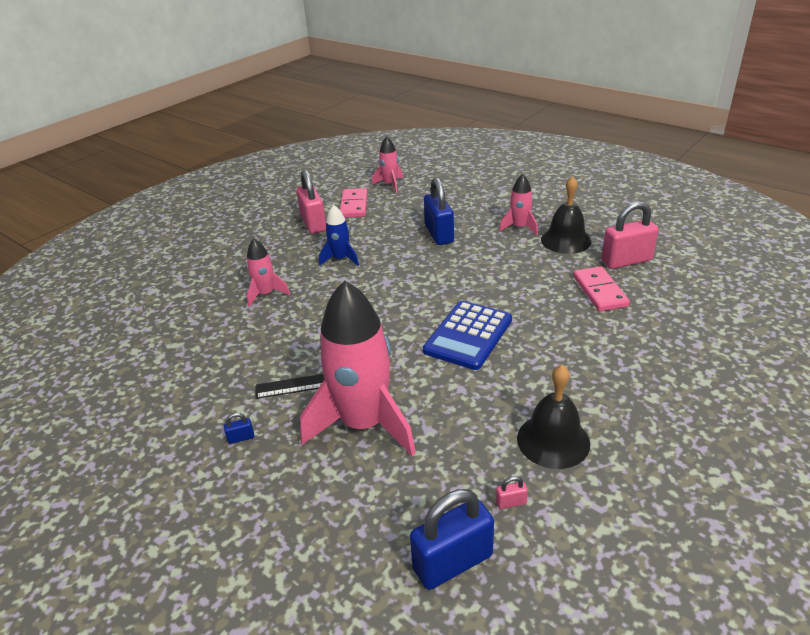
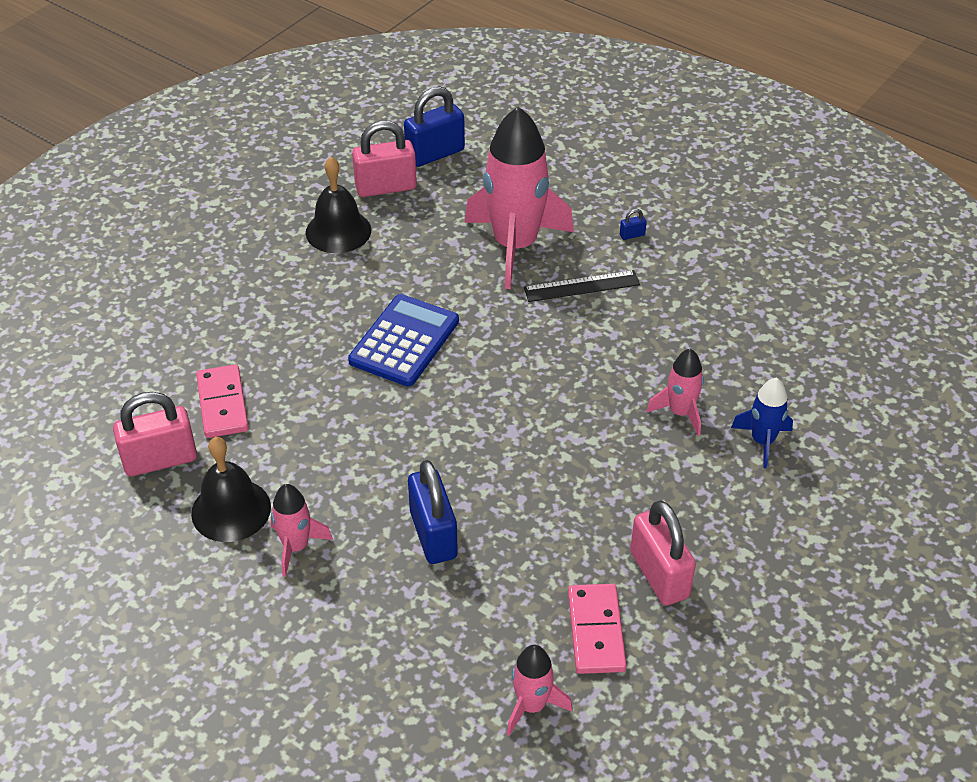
camera: 175 degrees right, 10 degrees up
(341, 259) = (589, 480): blue rocket -> blue rocket (762, 441)
(511, 502) = (386, 187): pink padlock -> pink padlock, size x2.49

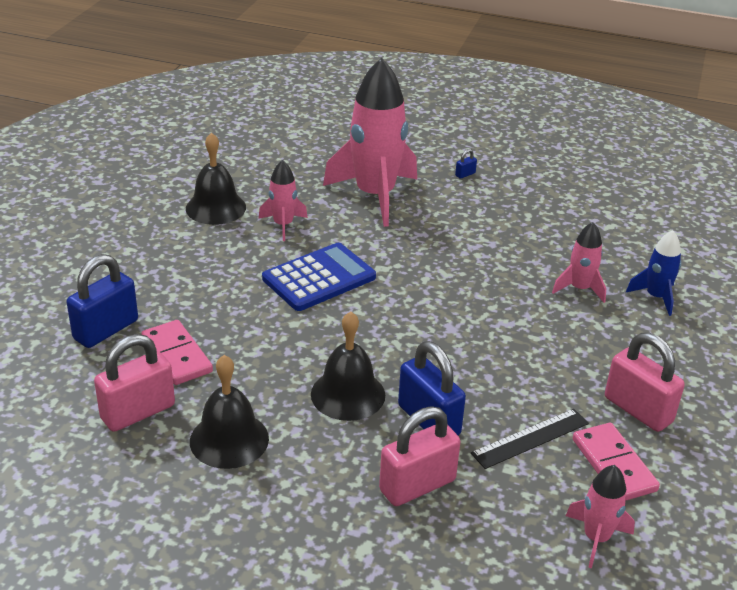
camera: 20 degrees left, 10 degrees down
(296, 546) = (308, 457): pink rocket -> pink rocket (283, 225)
(367, 486) = (348, 394): none -> black bell
(386, 187) = (241, 171): pink padlock -> pink padlock (417, 485)
(404, 341) = (319, 278): blue calculator -> blue calculator turned 45 degrees clockwise
(435, 154) = (270, 142): blue padlock -> blue padlock (106, 330)
(581, 286) = (446, 215): black ruler -> black ruler (530, 438)

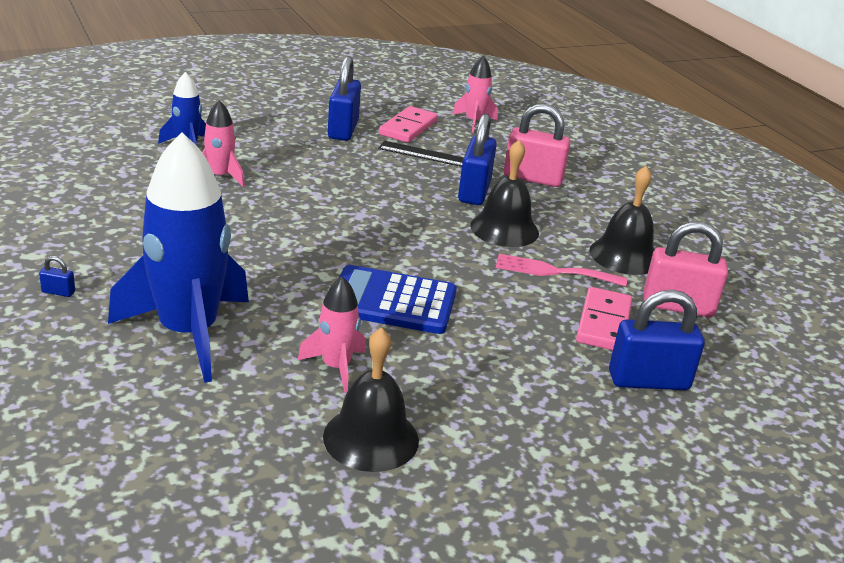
camera: 135 degrees left, 5 degrees down
(260, 377) = (553, 271): none -> pink fork
(375, 196) = (188, 333): pink rocket -> blue rocket
(638, 410) = (343, 130): pink padlock -> blue padlock

